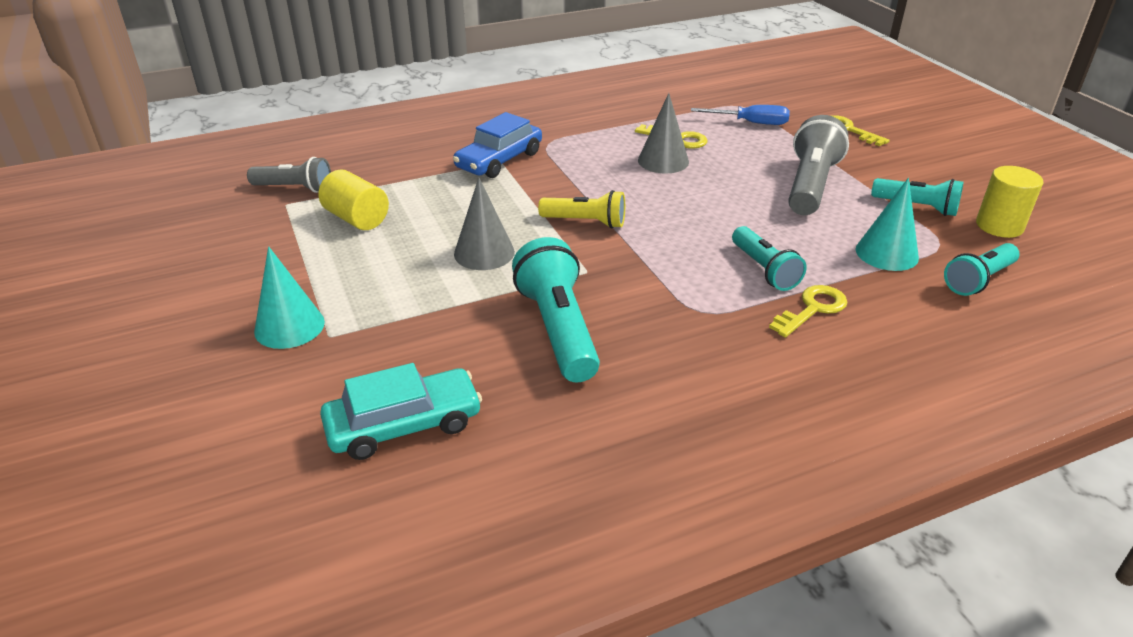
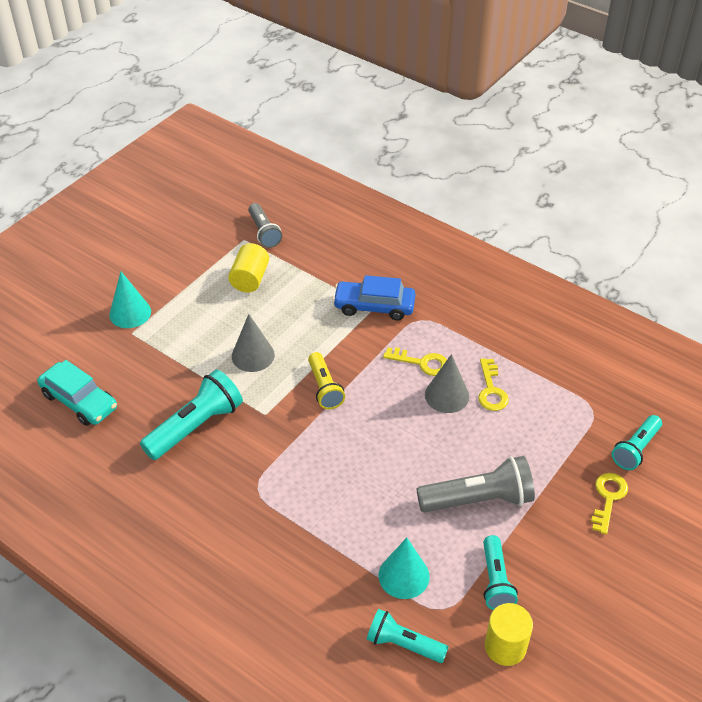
camera: 60 degrees right, 10 degrees up
(750, 123) = (563, 426): blue screwdriver -> none
(764, 270) = (329, 507): turquoise flashlight -> turquoise flashlight (635, 449)
(812, 309) = (297, 549): yellow key -> yellow key (422, 363)

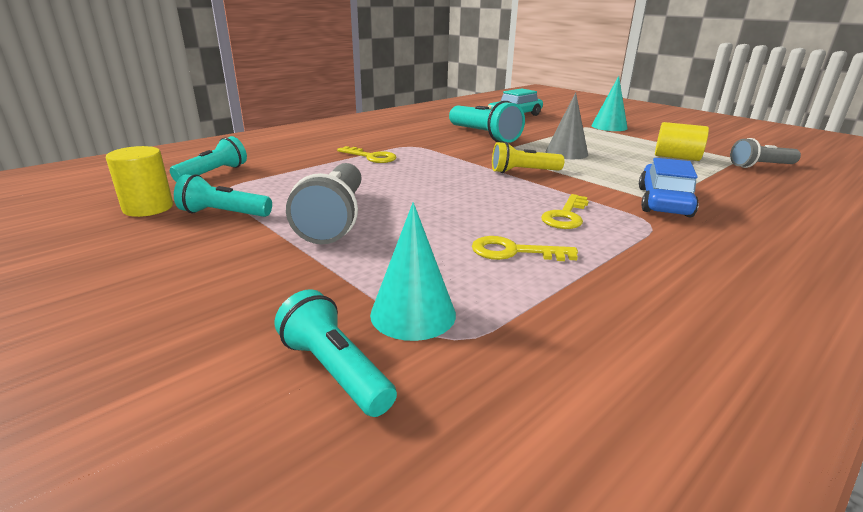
camera: 100 degrees right, 20 degrees down
(404, 576) = (278, 179): turquoise cone -> turquoise cone (413, 314)
(447, 395) = (507, 223): grey cone -> none
(608, 498) = (256, 311): yellow key -> yellow key (371, 157)

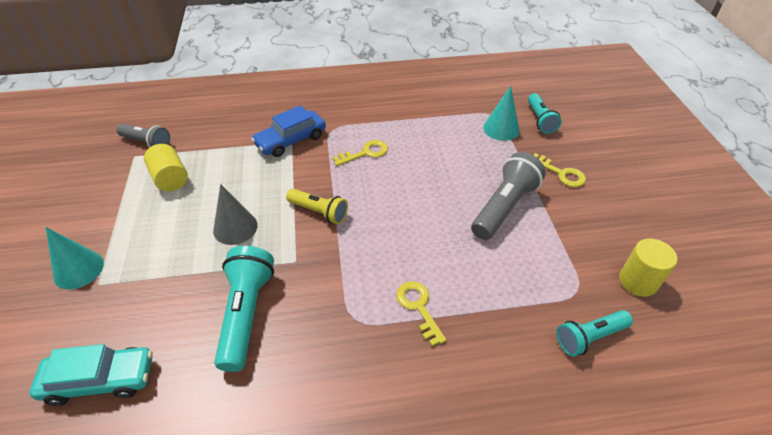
camera: 145 degrees left, 20 degrees up
(224, 214) = (578, 246): turquoise flashlight -> none
(514, 252) = (427, 141): yellow key -> yellow key (561, 173)

